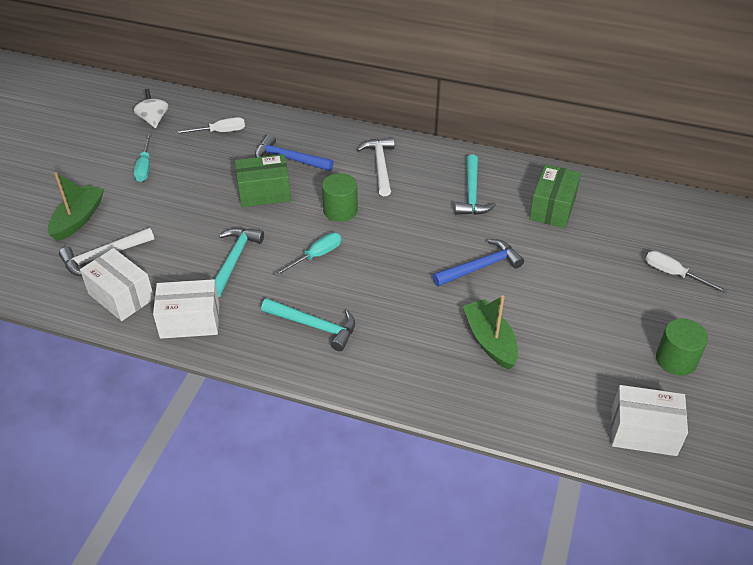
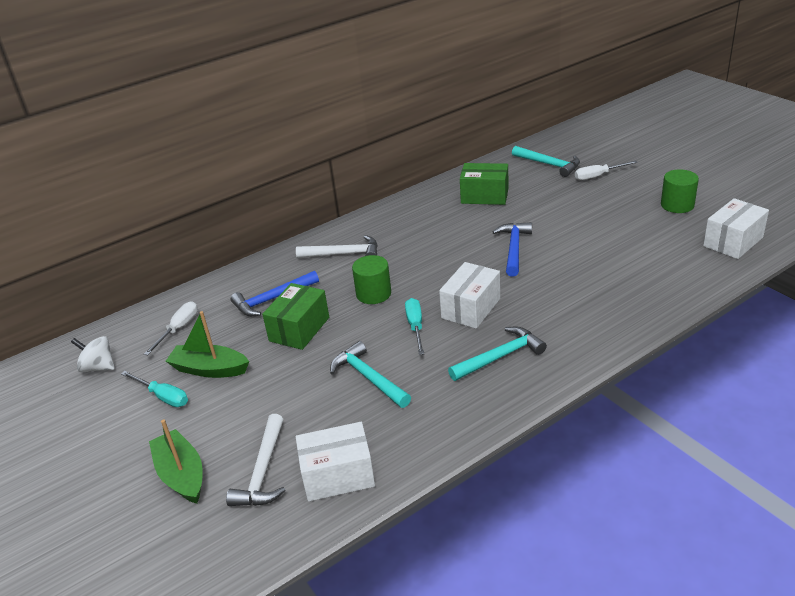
camera: 50 degrees left, 10 degrees down
(190, 321) = (421, 434): white box -> white box (471, 308)
(380, 166) = (344, 254): white hammer -> white hammer turned 150 degrees clockwise
(471, 194) = (429, 224): turquoise hammer -> turquoise hammer (549, 165)
(490, 341) = (595, 273): green boat -> green boat (209, 369)
(552, 208) = (484, 196): green box -> green box turned 45 degrees counterclockwise

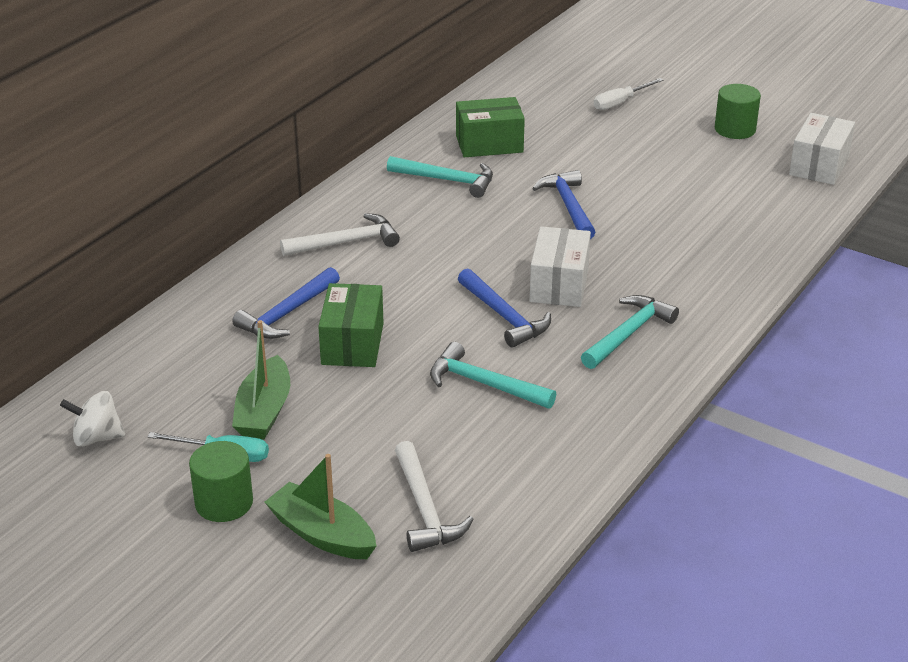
camera: 25 degrees left, 0 degrees up
(178, 329) = (178, 371): white screwdriver -> none
(209, 369) = (264, 411): green boat -> green boat turned 75 degrees counterclockwise
(338, 475) = (520, 494): white box -> none
(373, 294) = (422, 286): green cylinder -> green cylinder (224, 503)
(415, 326) = (504, 316): turquoise screwdriver -> blue hammer
(549, 165) = (549, 94): turquoise hammer -> turquoise hammer (447, 180)

